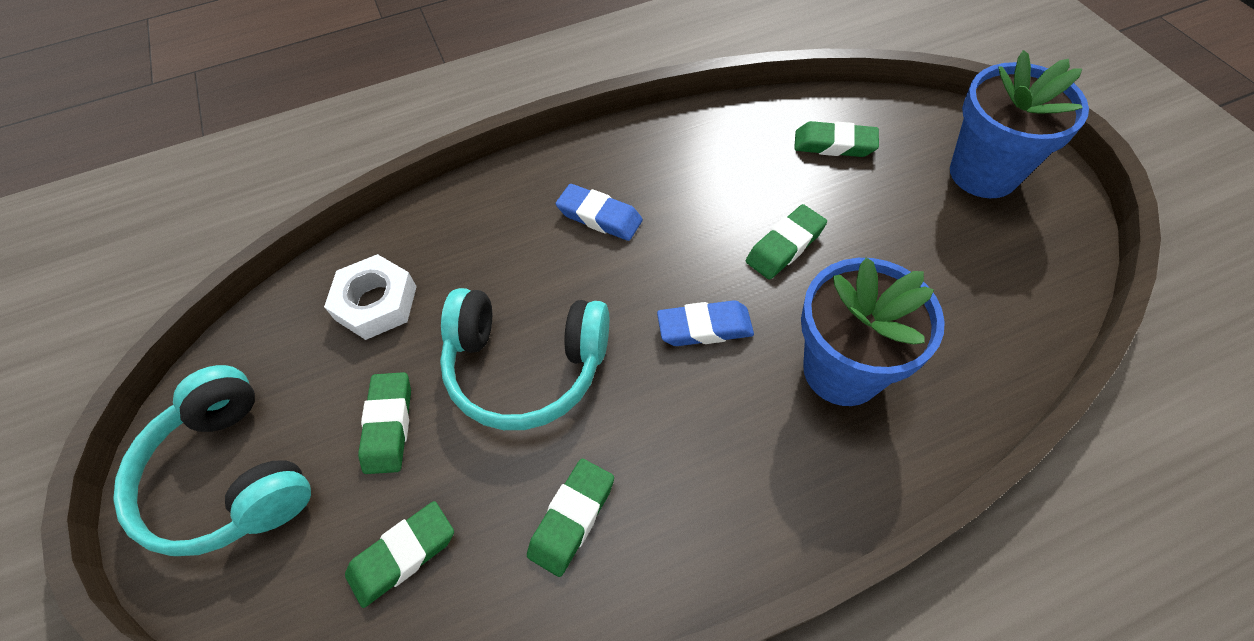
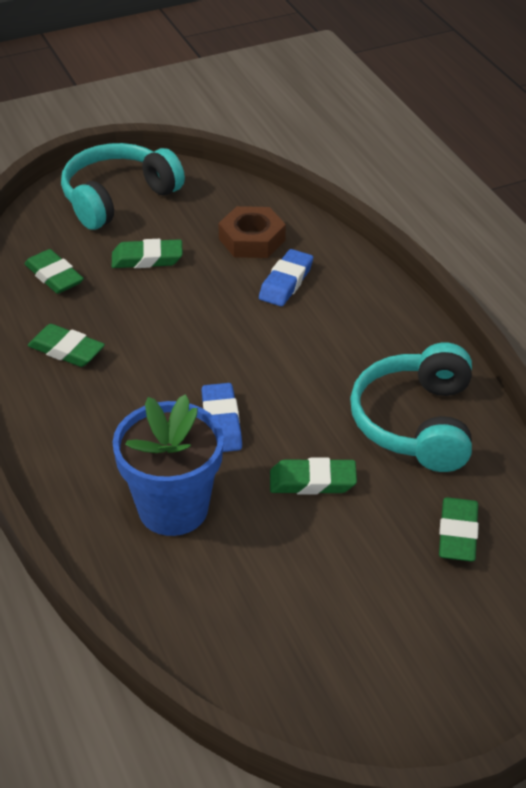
camera: 85 degrees right, 15 degrees down
(376, 303) = (252, 239): white nut -> brown nut
(526, 366) = (190, 321): turquoise headphones -> turquoise headphones (416, 423)
(599, 217) = (344, 356): blue eraser -> blue eraser (286, 282)
(785, 246) = (312, 481): green eraser -> green eraser turned 45 degrees counterclockwise
(983, 173) = (424, 665): blue flower pot -> none

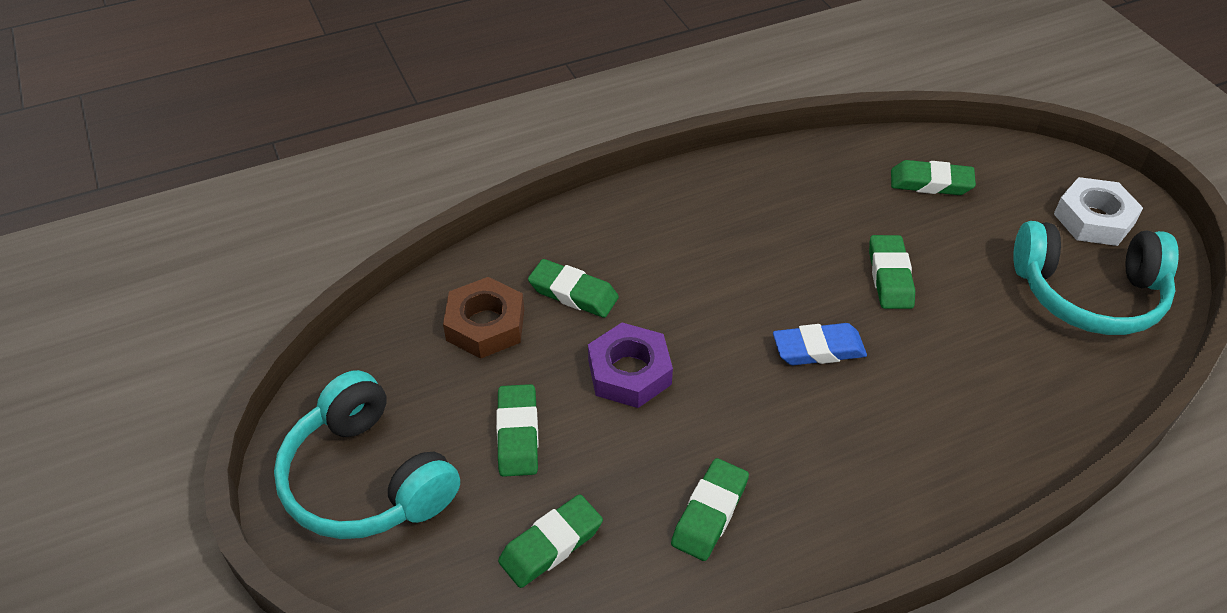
camera: 90 degrees left, 5 degrees up
(173, 509) = (954, 387): blue flower pot -> none
(201, 312) = (629, 372): none -> purple nut
(286, 282) = (573, 293): blue eraser -> green eraser
(414, 677) = (1093, 219): none -> white nut
(416, 423) = (794, 200): turquoise headphones -> turquoise headphones (1088, 293)

